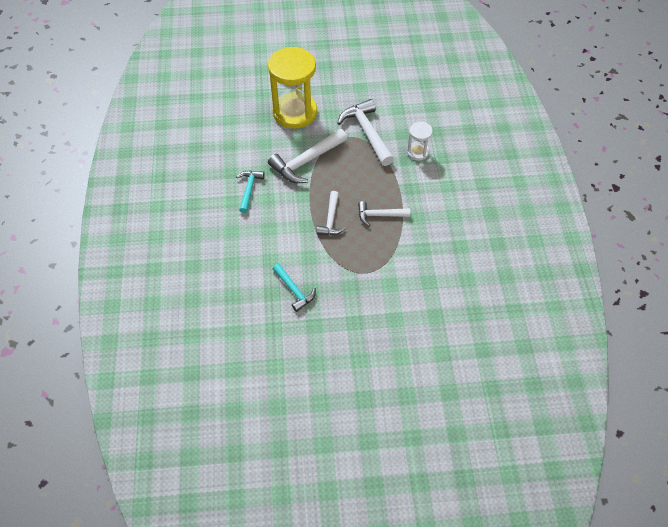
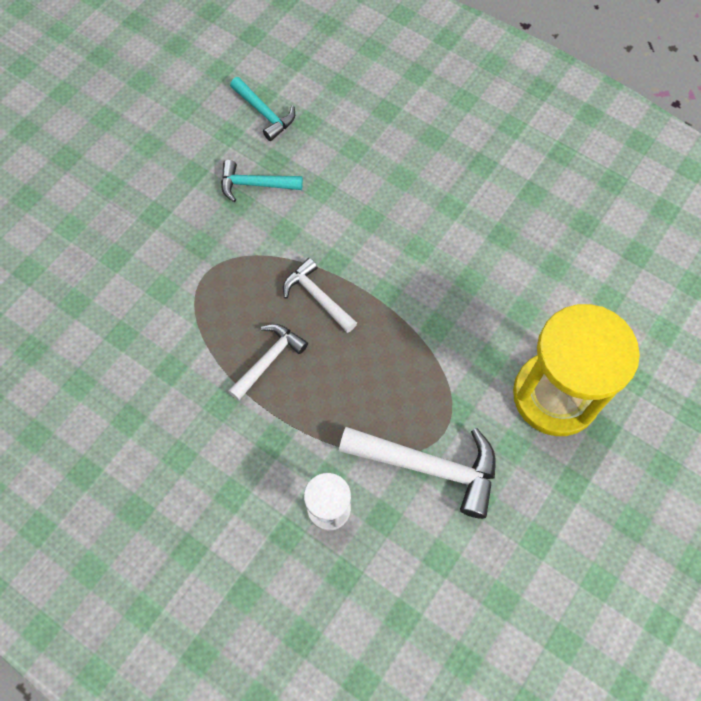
camera: 130 degrees right, 10 degrees up
(249, 189) = (452, 238): turquoise hammer -> turquoise hammer (265, 113)
(306, 162) = (442, 339): white hammer -> none

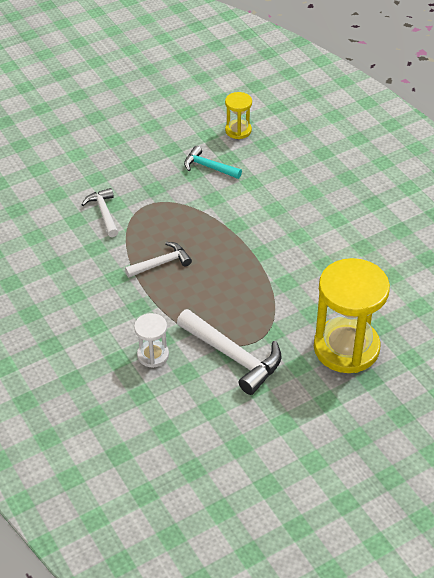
camera: 25 degrees right, 20 degrees down
(265, 113) = (238, 130): turquoise hammer -> yellow hourglass
(317, 296) = (213, 240): white hammer -> white hammer (104, 212)

